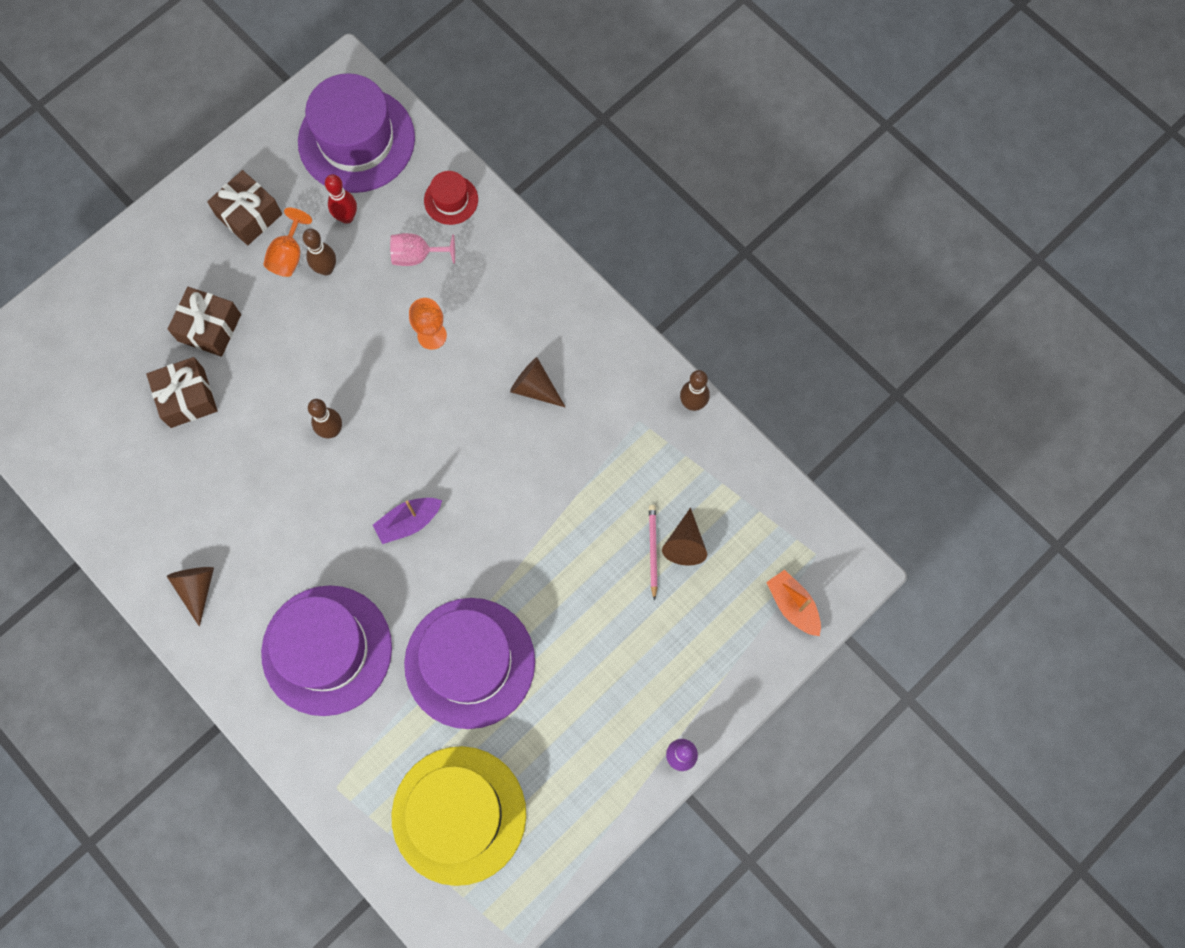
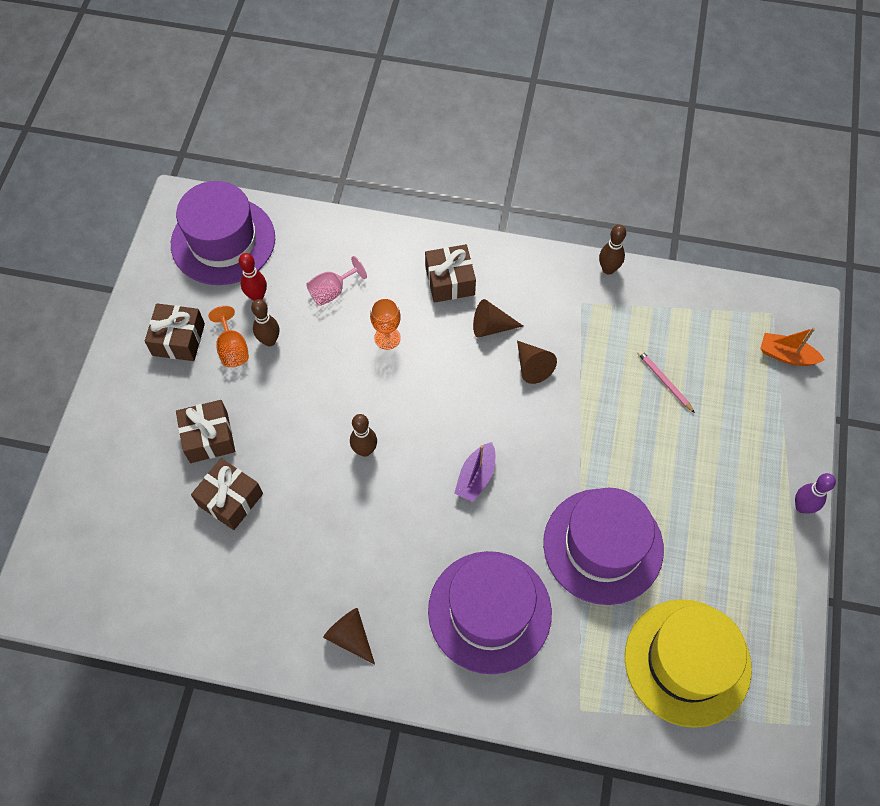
camera: 35 degrees left, 10 degrees down
(451, 200) = (327, 240): red hat -> none
(532, 316) = (450, 281): none -> brown gift
(685, 544) = (682, 363): brown cone -> brown cone (532, 366)

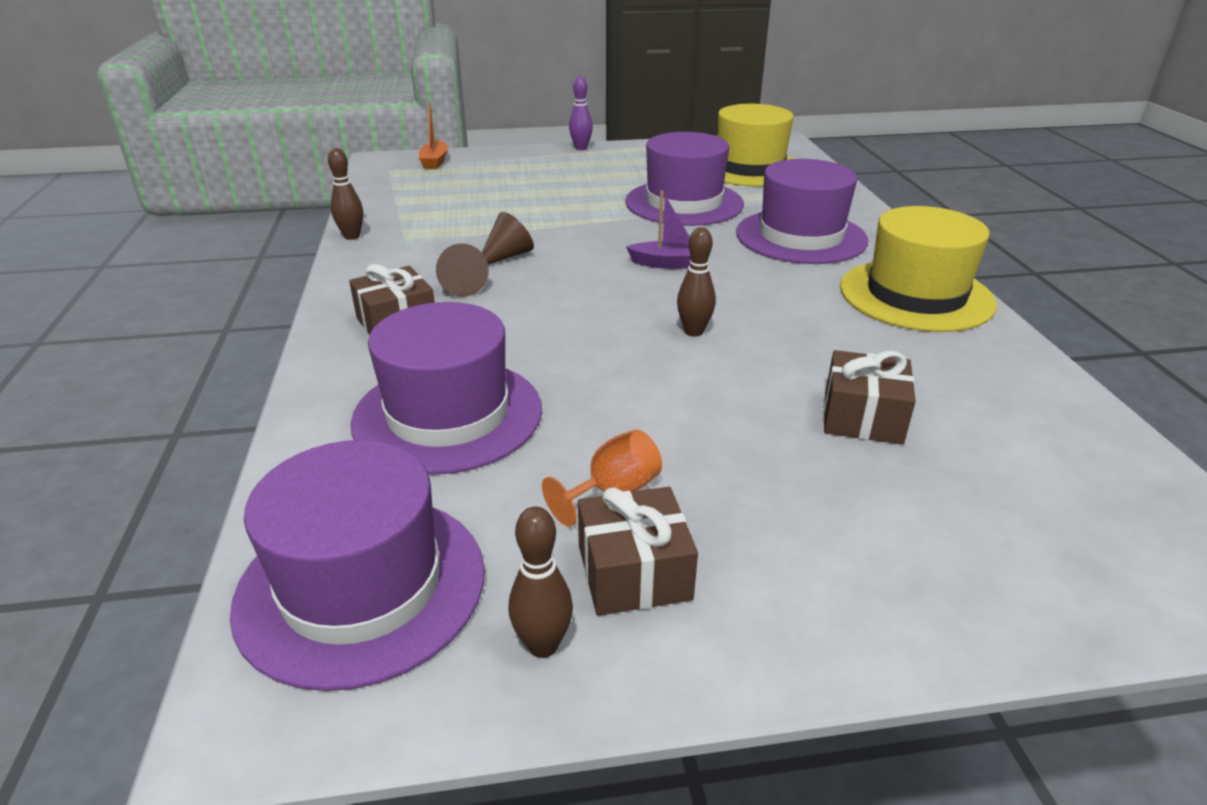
camera: 110 degrees left, 30 degrees down
(209, 437) = (792, 467): brown gift -> none
(257, 296) = (488, 494): red bowling pin -> none
(269, 341) = (574, 454): brown bowling pin -> brown bowling pin (543, 645)
(332, 291) = (448, 415): pink goblet -> purple hat
(350, 636) = (916, 295): brown cone -> yellow hat
(387, 338) = (513, 350): orange goblet -> none
(664, 381) = (489, 199): pink pencil -> none

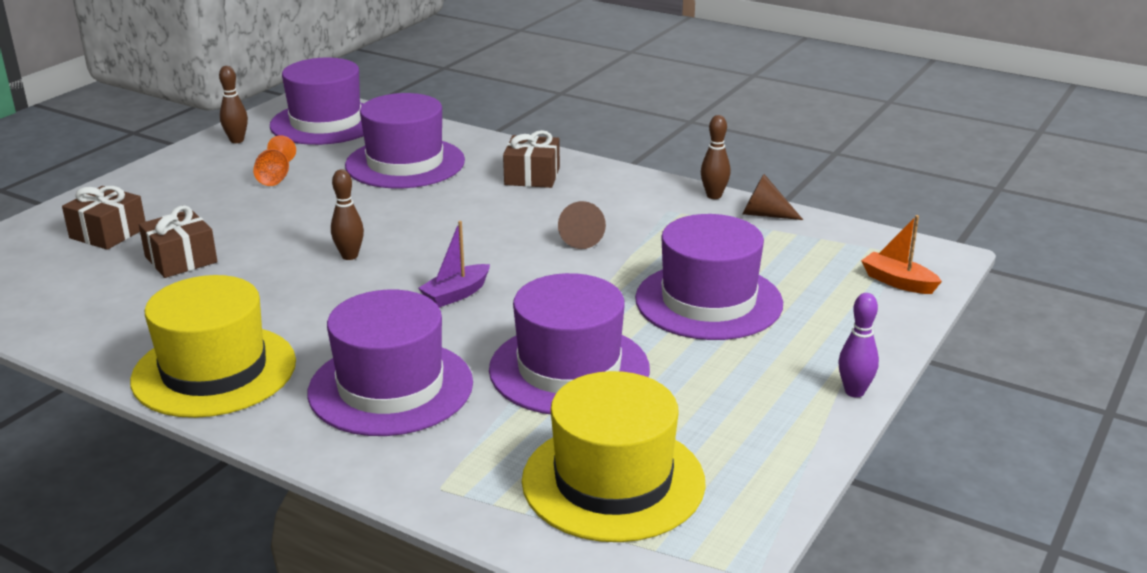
camera: 130 degrees right, 5 degrees down
(461, 285) = (554, 208): brown cone -> brown cone (764, 214)
(539, 194) = (708, 301): none -> purple hat
(634, 572) = (229, 164): brown gift -> brown gift (108, 233)

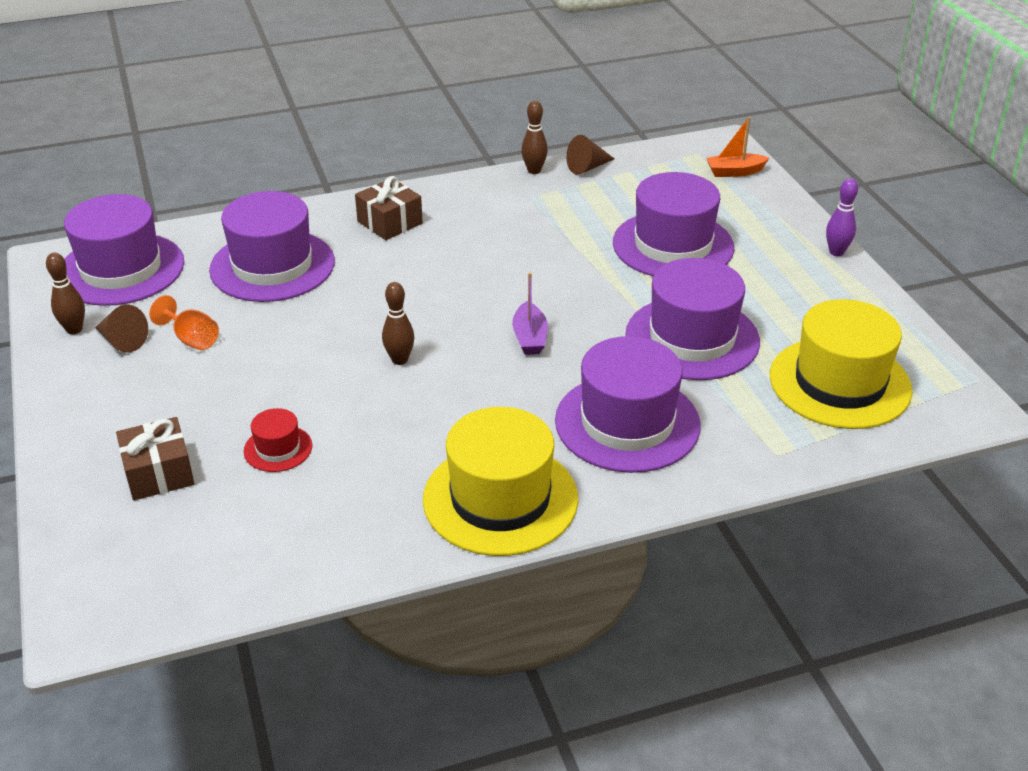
camera: 50 degrees left, 10 degrees up
(181, 259) = (278, 448): brown gift -> red hat
(580, 238) = (519, 249): brown cone -> brown cone (122, 341)

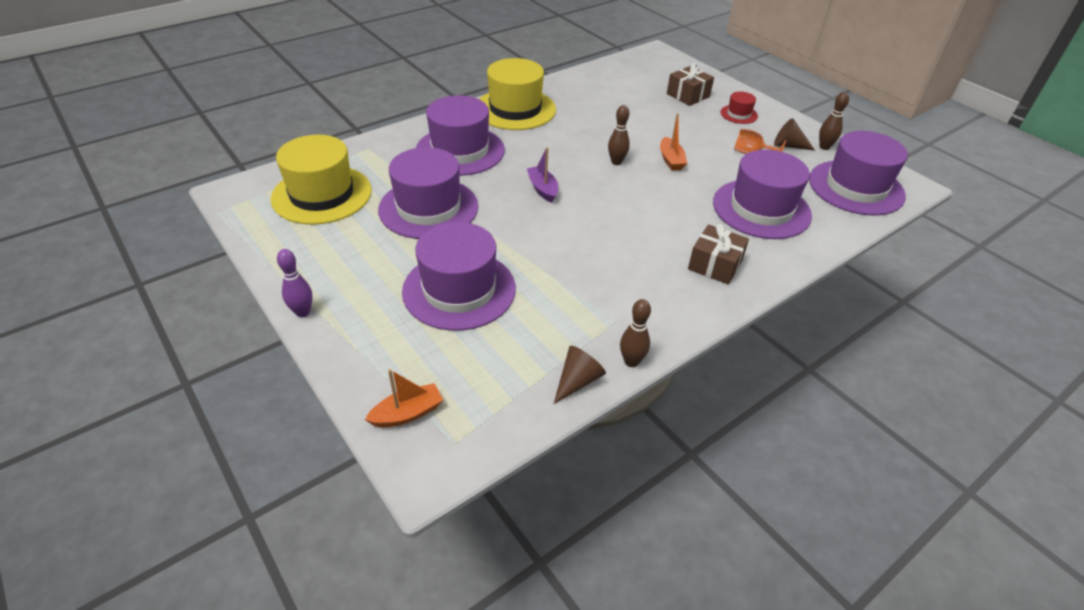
camera: 160 degrees right, 5 degrees up
(278, 448) = (642, 112): red hat -> red hat (738, 114)
(318, 349) = (671, 160): none -> orange boat

